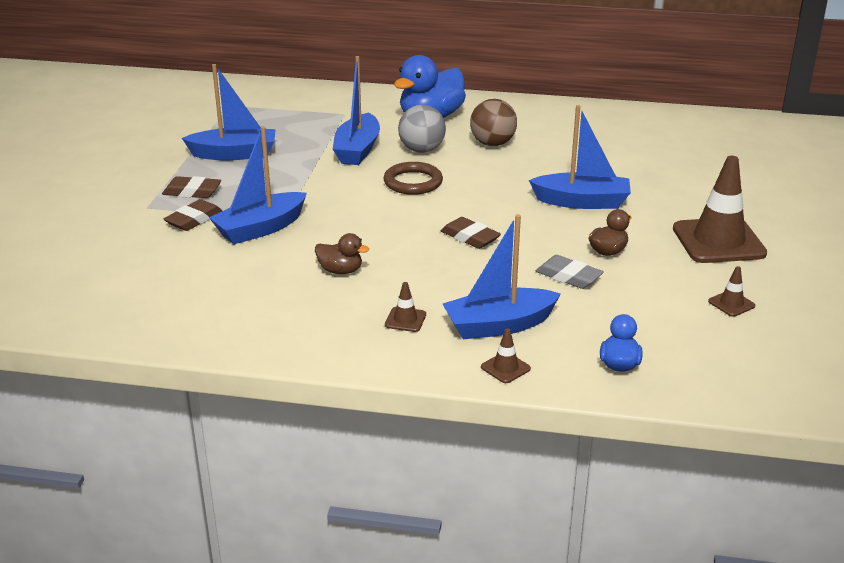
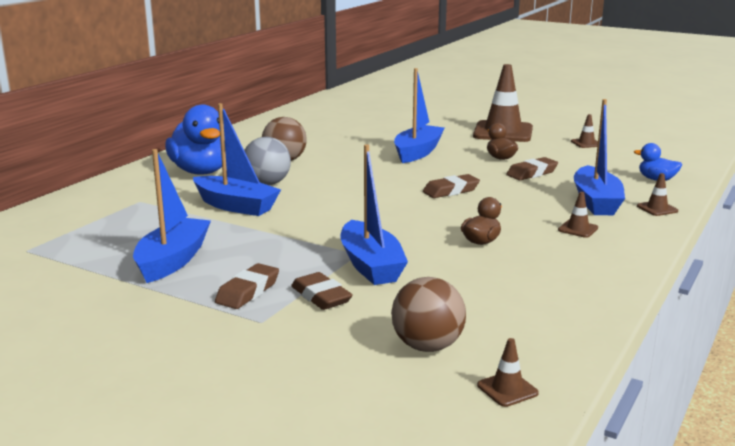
camera: 70 degrees left, 10 degrees down
(68, 314) = (507, 389): none -> brown traffic cone
(125, 274) = (427, 346): none -> brown ball
(413, 182) = (330, 195): brown ring -> none
(568, 277) = (532, 173): grey eraser -> brown eraser

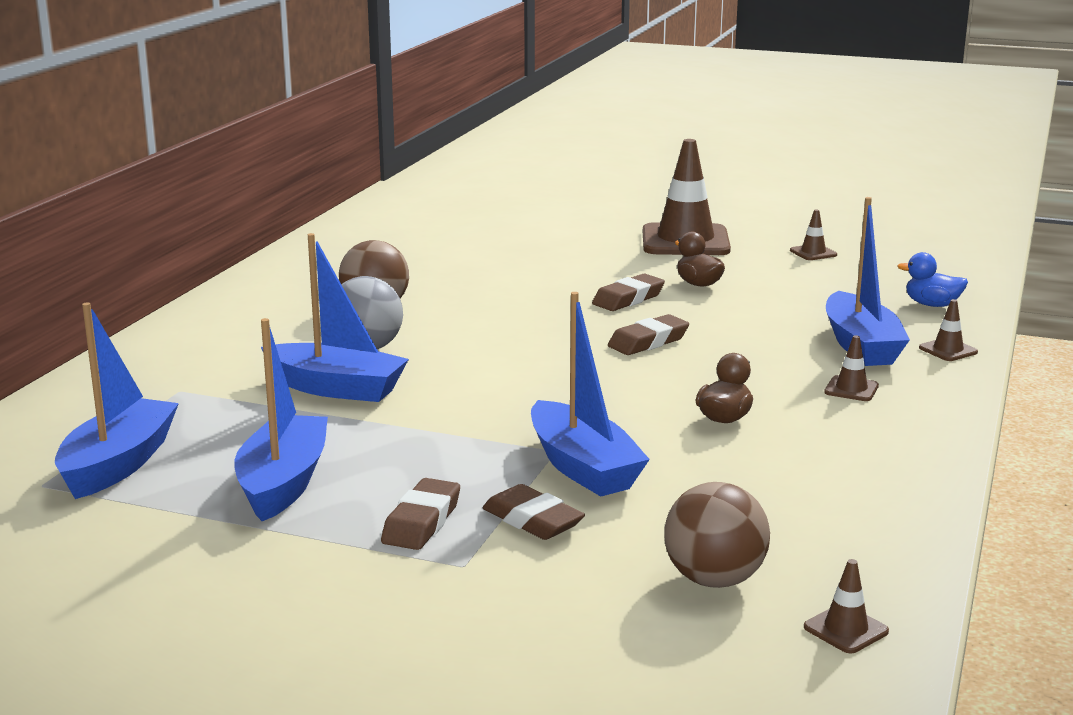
camera: 10 degrees left, 0 degrees up
(201, 171) = (252, 335): blue duck -> none
(417, 152) = (572, 282): blue boat -> blue boat (118, 464)
(532, 173) = (753, 306): brown eraser -> brown eraser (628, 299)

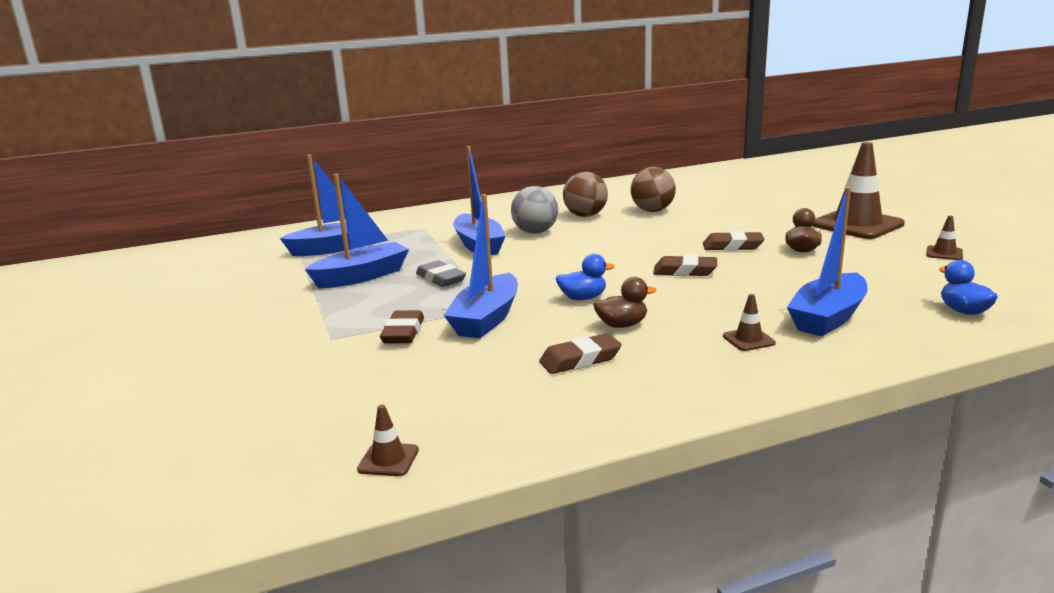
camera: 50 degrees right, 0 degrees up
(403, 446) = (441, 279): none -> grey eraser
(421, 522) = (364, 313): brown eraser -> brown eraser (580, 360)
(622, 406) = (583, 298): none -> blue duck
(714, 580) = (400, 399): brown ball -> brown ball (652, 211)
(948, 350) = (895, 343): brown traffic cone -> none

